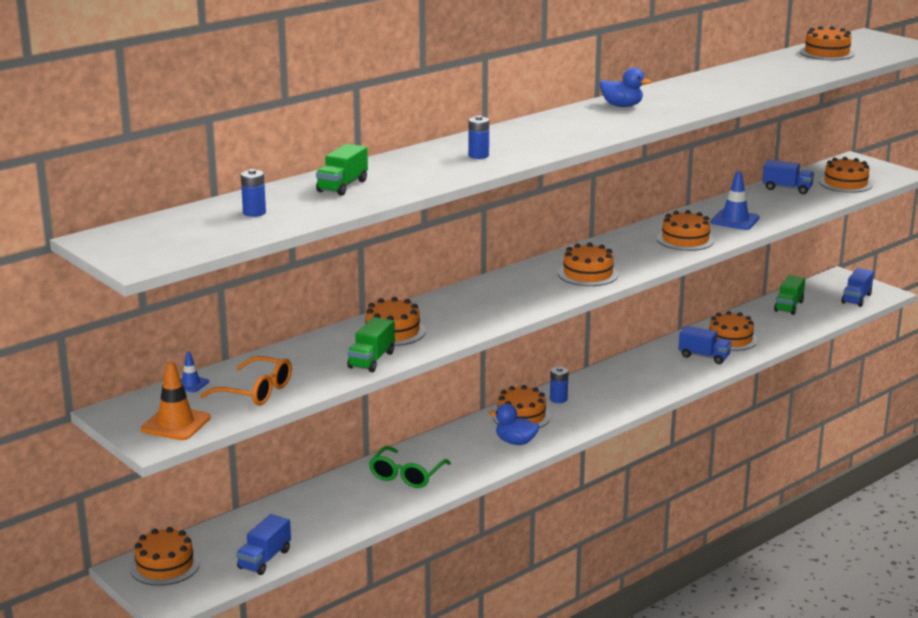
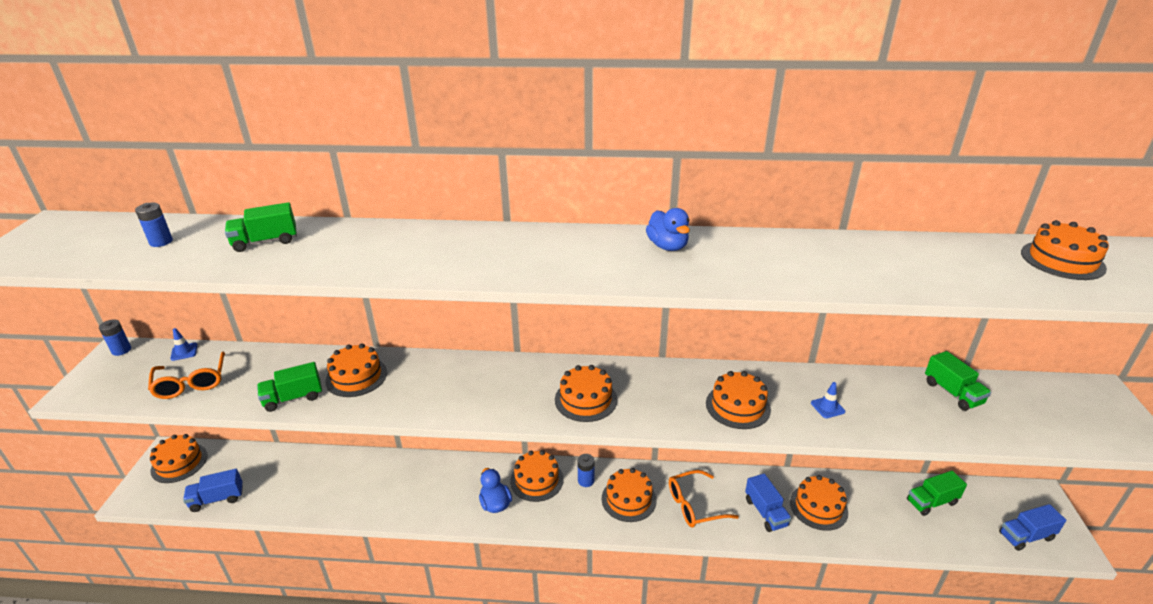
camera: 45 degrees right, 10 degrees up
(175, 424) = (110, 383): orange traffic cone -> none
(406, 475) = (389, 484): green glasses -> none
(478, 155) = (420, 254): blue battery -> blue battery (121, 350)
(655, 375) = (694, 505): none -> orange glasses
(735, 220) = (827, 407): blue traffic cone -> blue traffic cone, size x0.54
(787, 189) = (952, 393): blue truck -> green truck
(845, 183) = (1041, 420): orange cake -> orange cake (629, 499)

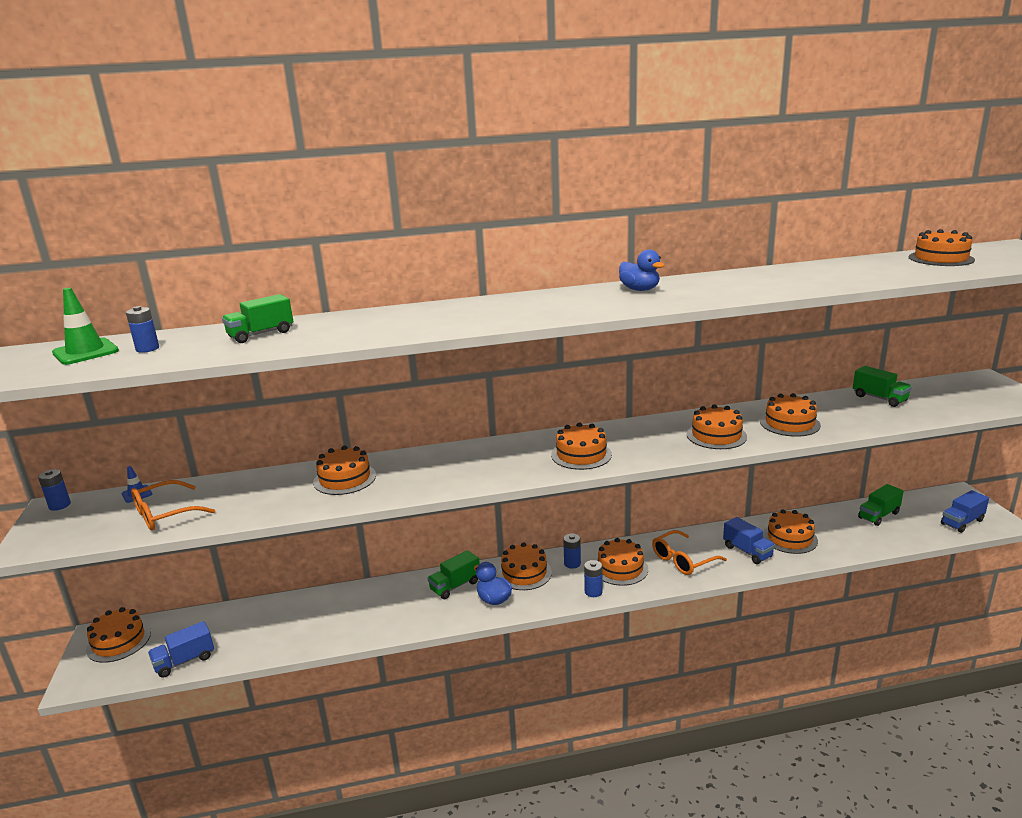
camera: 15 degrees left, 10 degrees down
(112, 235) = (85, 352): none -> green traffic cone
(191, 383) = (165, 514): orange glasses -> orange glasses turned 90 degrees clockwise
(293, 398) = (289, 504): green truck -> green truck (455, 586)
(590, 521) = (593, 592): none -> blue battery
(827, 407) = (789, 423): blue traffic cone -> orange cake

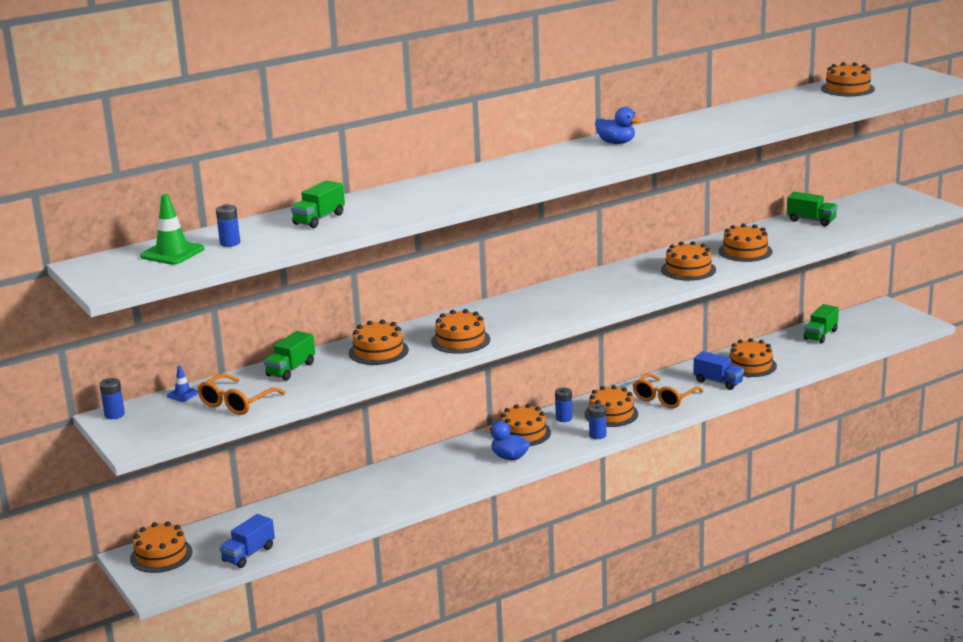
camera: 20 degrees left, 0 degrees up
(455, 586) = (464, 454): green truck -> green truck (291, 369)
(581, 455) = (580, 301): orange cake -> orange cake (460, 340)
(962, 522) = (892, 329): blue truck -> none

